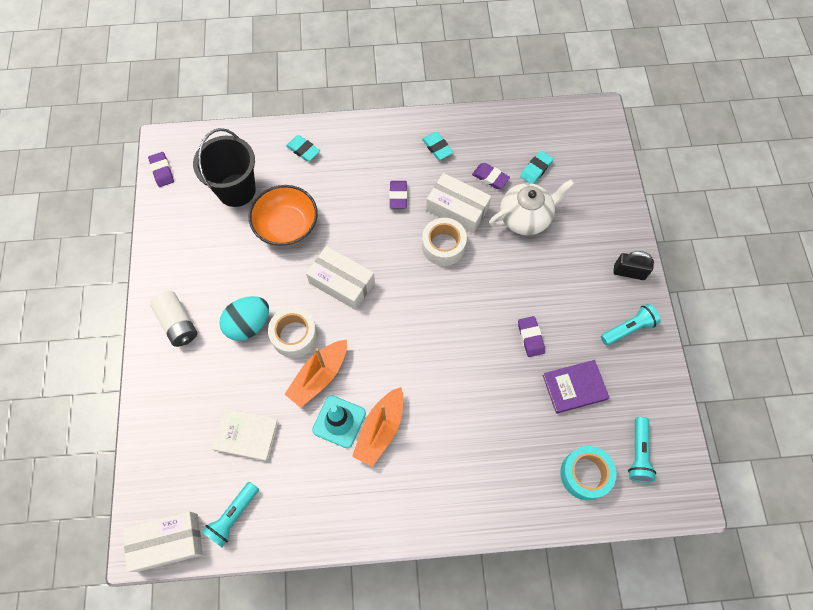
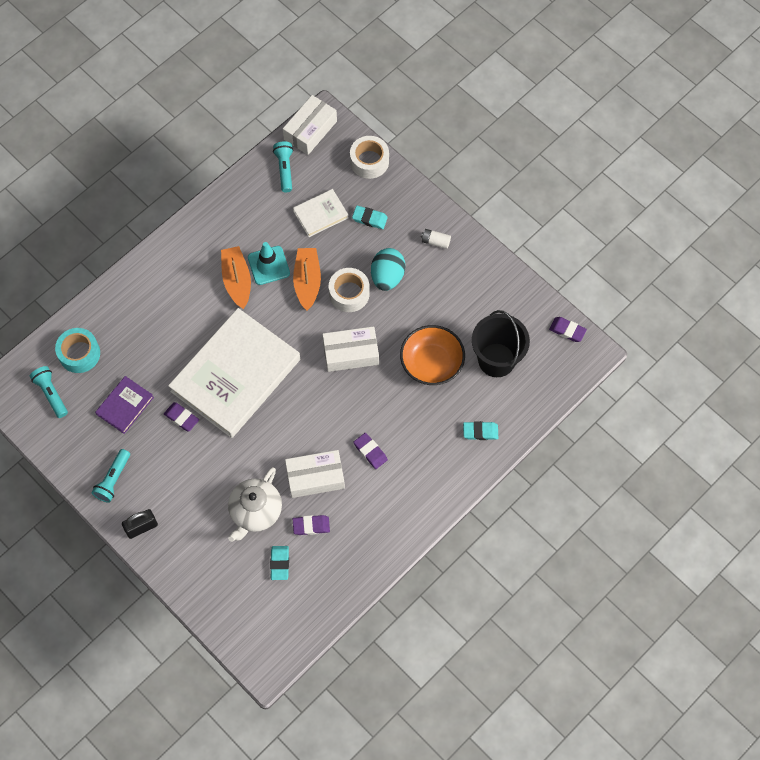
camera: 140 degrees right, 0 degrees up
(178, 323) = (435, 242): white battery -> white battery, size x0.60
(437, 147) = (376, 519): turquoise eraser -> turquoise eraser (369, 219)
(443, 246) = (301, 438): white tape -> white tape (369, 161)
(454, 339) = (235, 375): none -> white book

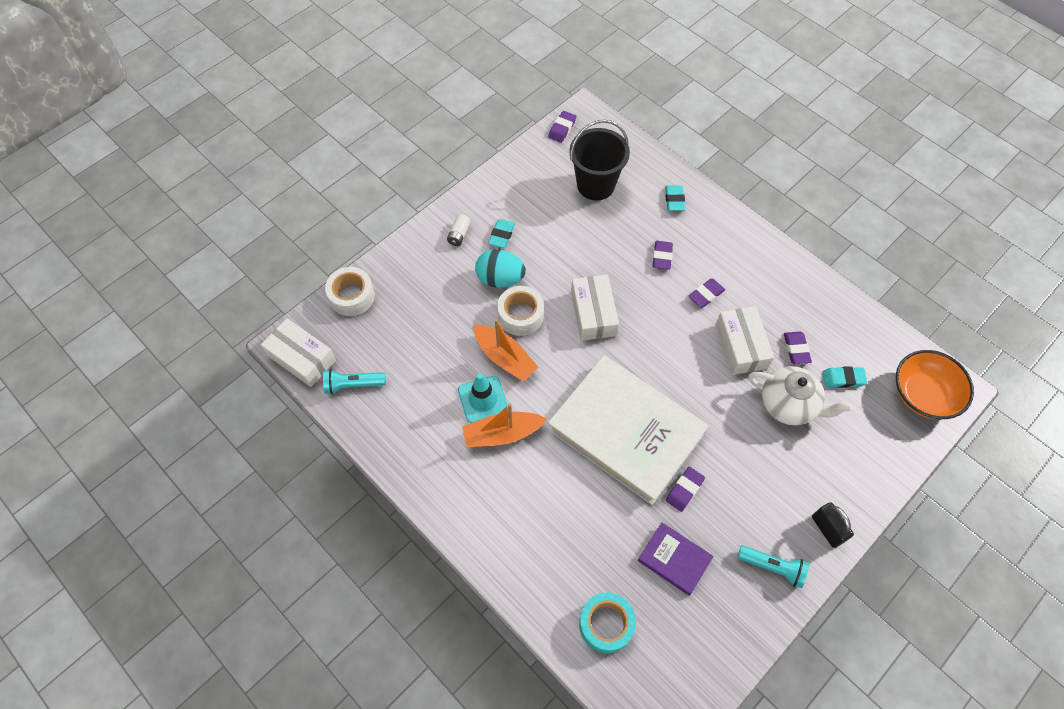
camera: 90 degrees left, 5 degrees down
(51, 394) = (665, 658): turquoise flashlight -> none
(307, 281) = (504, 358): orange boat -> orange boat turned 135 degrees counterclockwise
(320, 214) = (418, 345): white book -> none
(369, 219) = (427, 296): turquoise eraser -> turquoise eraser (501, 235)
(412, 416) = (662, 257): none -> purple eraser
(431, 363) = (601, 239): orange bowl -> orange bowl (923, 394)

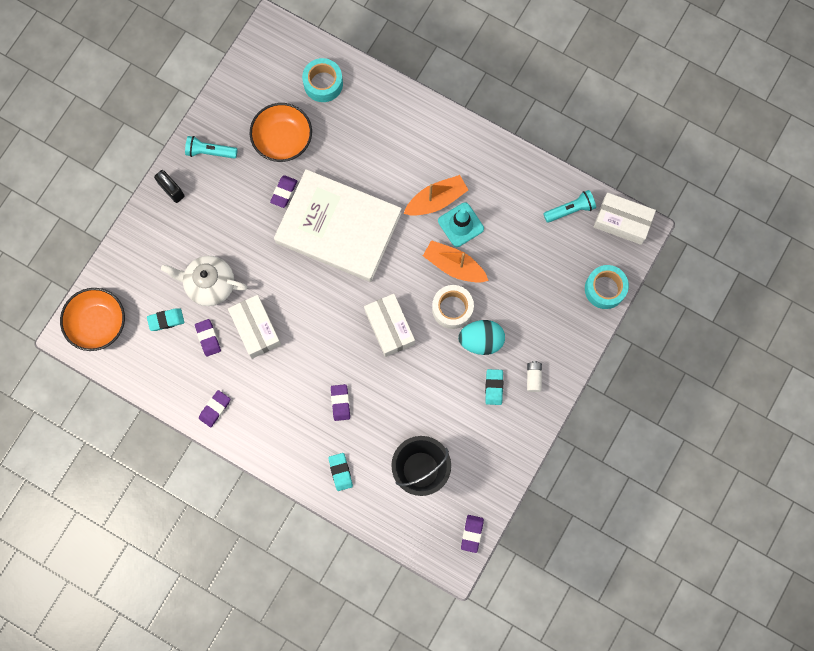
camera: 165 degrees right, 15 degrees up
(352, 296) = (604, 289): white tape -> turquoise tape
(674, 559) = (283, 139): purple book -> orange bowl
(706, 295) = (293, 372): purple eraser -> purple eraser (215, 409)

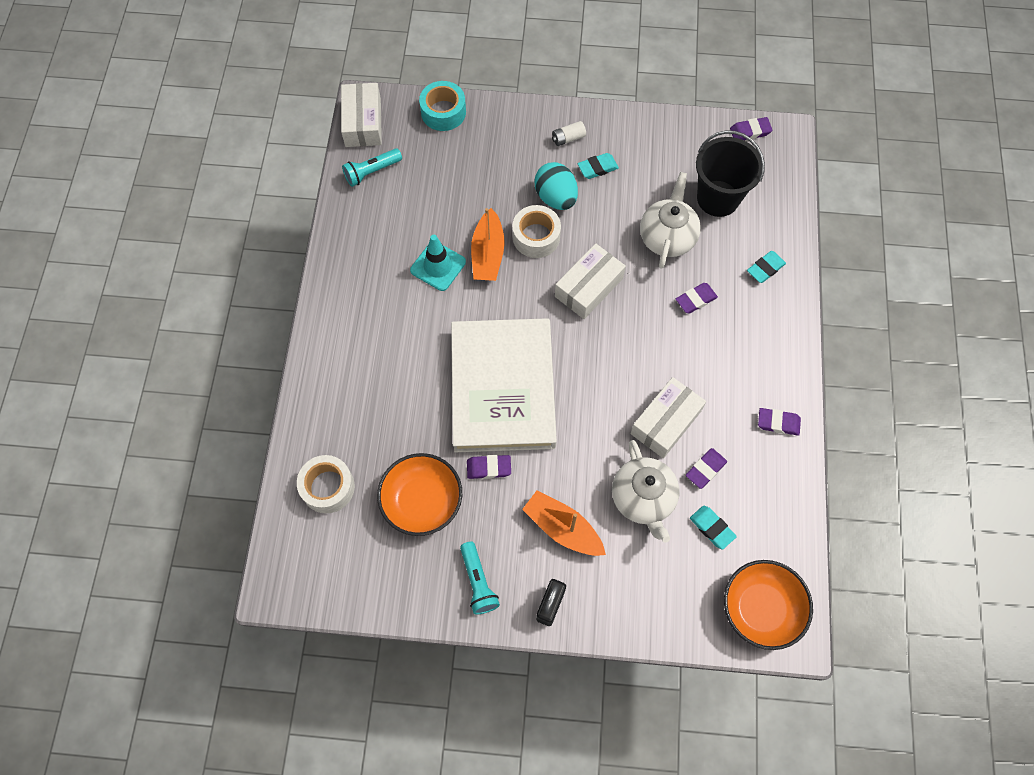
camera: 115 degrees left, 10 degrees down
(323, 84) = (328, 487): turquoise tape -> white tape
(404, 410) = (667, 237): none -> white teapot
(436, 200) = (421, 301): orange boat -> orange boat (562, 528)
(570, 210) = (372, 172): turquoise flashlight -> turquoise flashlight turned 75 degrees counterclockwise

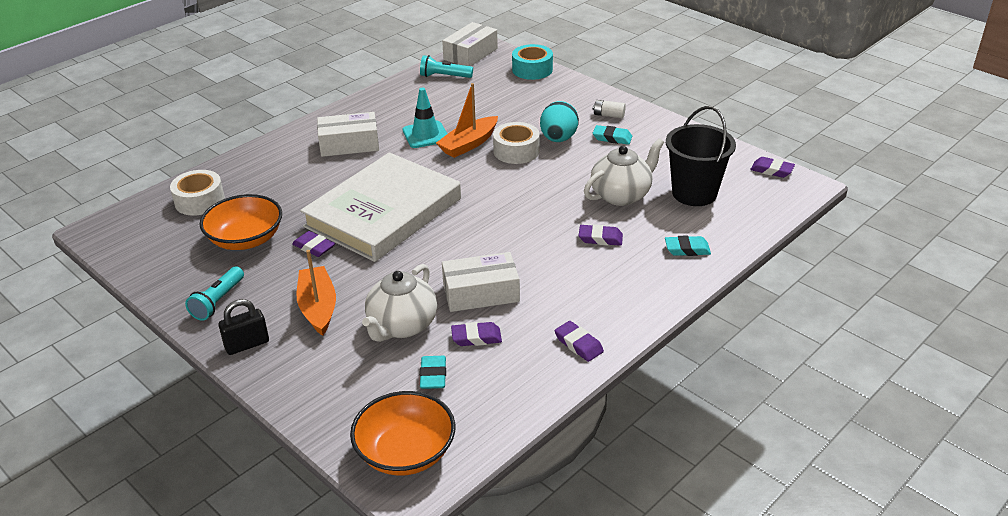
camera: 40 degrees right, 30 degrees down
(589, 287) = (521, 193): white box -> white box (349, 144)

